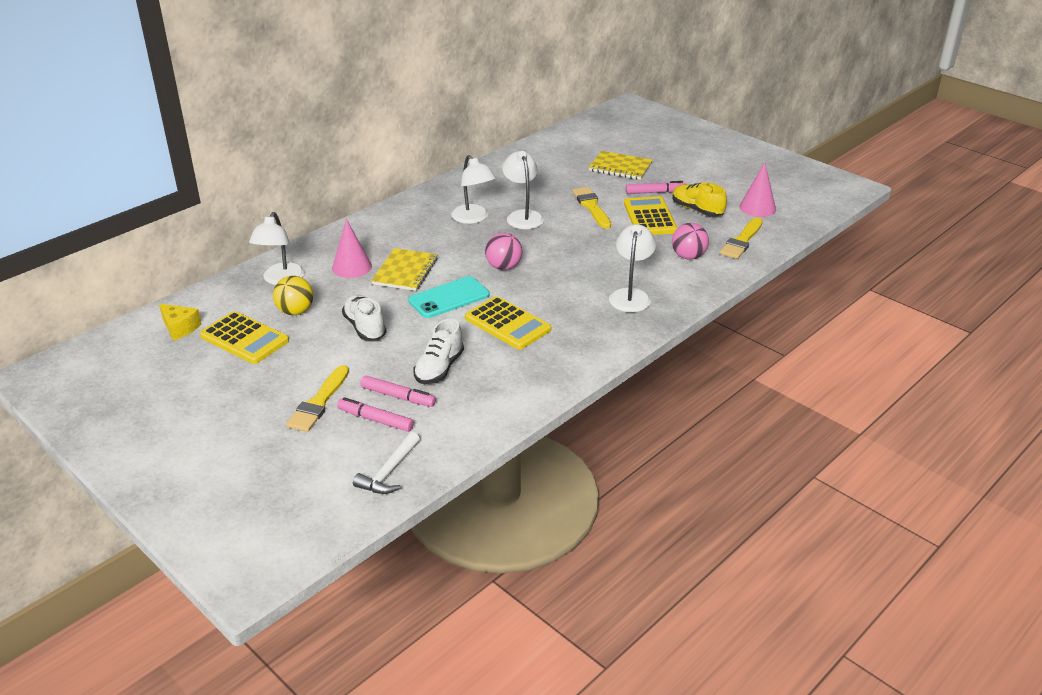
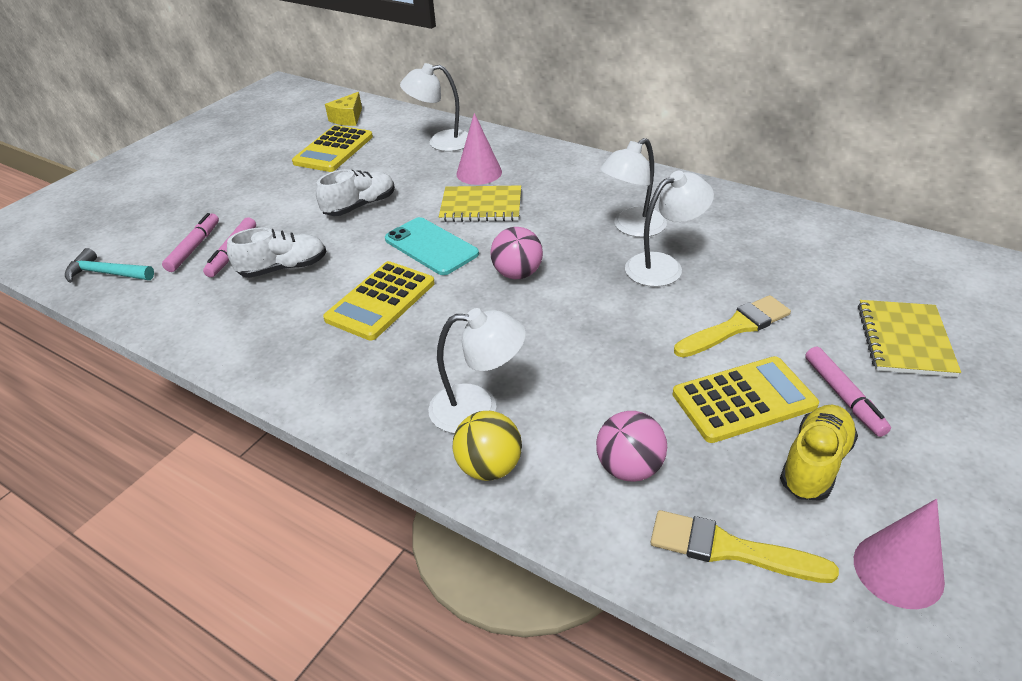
camera: 80 degrees right, 5 degrees up
(295, 311) = (384, 163): yellow ball -> yellow ball (489, 467)
(319, 402) = (227, 210): yellow brush -> none
(389, 472) = (107, 273): white hammer -> turquoise hammer
(439, 368) = (283, 268): white shoe -> white shoe turned 150 degrees clockwise

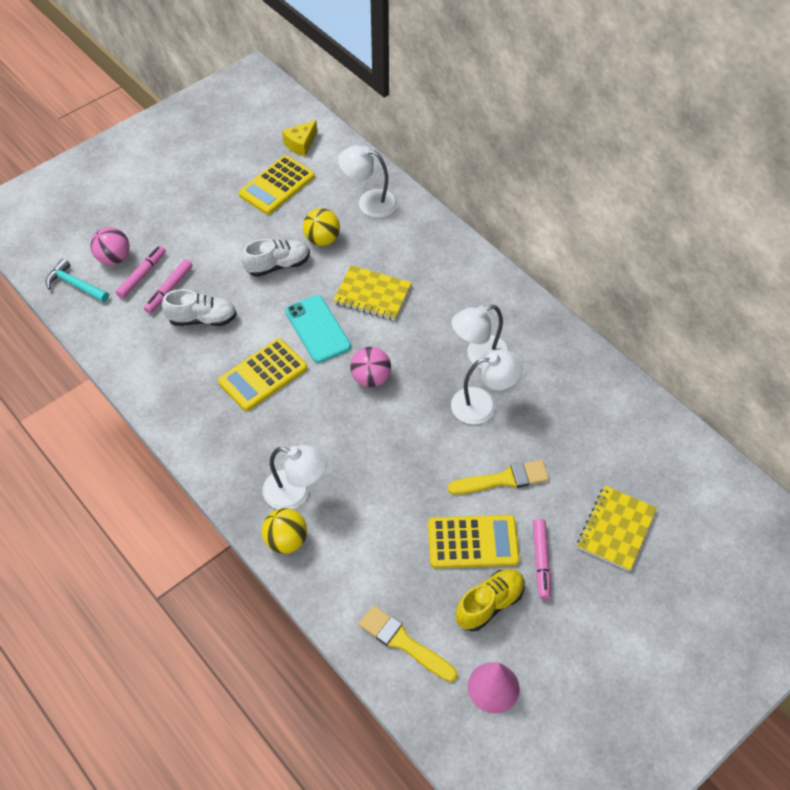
camera: 15 degrees right, 15 degrees up
(402, 177) = (322, 239): none -> yellow ball
(479, 173) = (386, 252): pink cone -> none
(629, 468) = (372, 569): pink ball -> pink ball (114, 258)

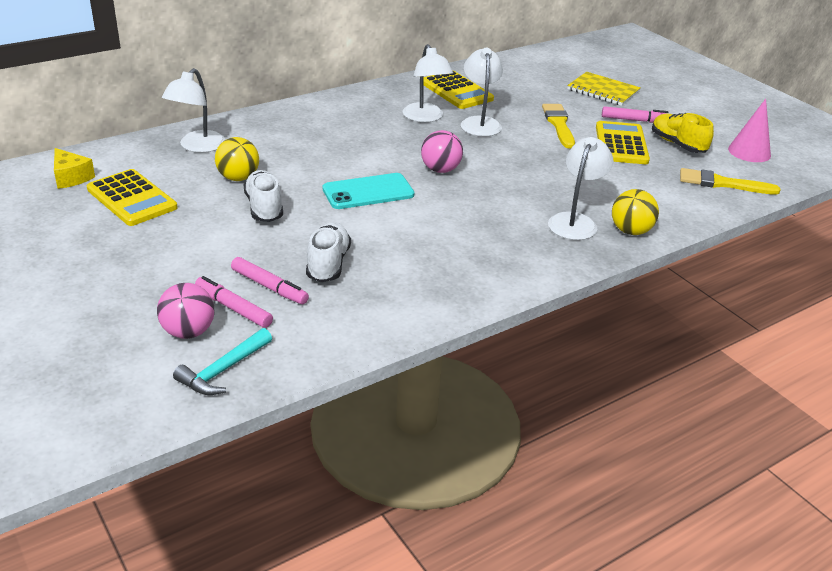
camera: 85 degrees left, 20 degrees down
(263, 375) = (423, 229): yellow calculator -> yellow calculator (456, 91)
(372, 294) = (331, 158): yellow notebook -> none
(404, 642) = (722, 183): yellow brush -> yellow brush turned 60 degrees clockwise

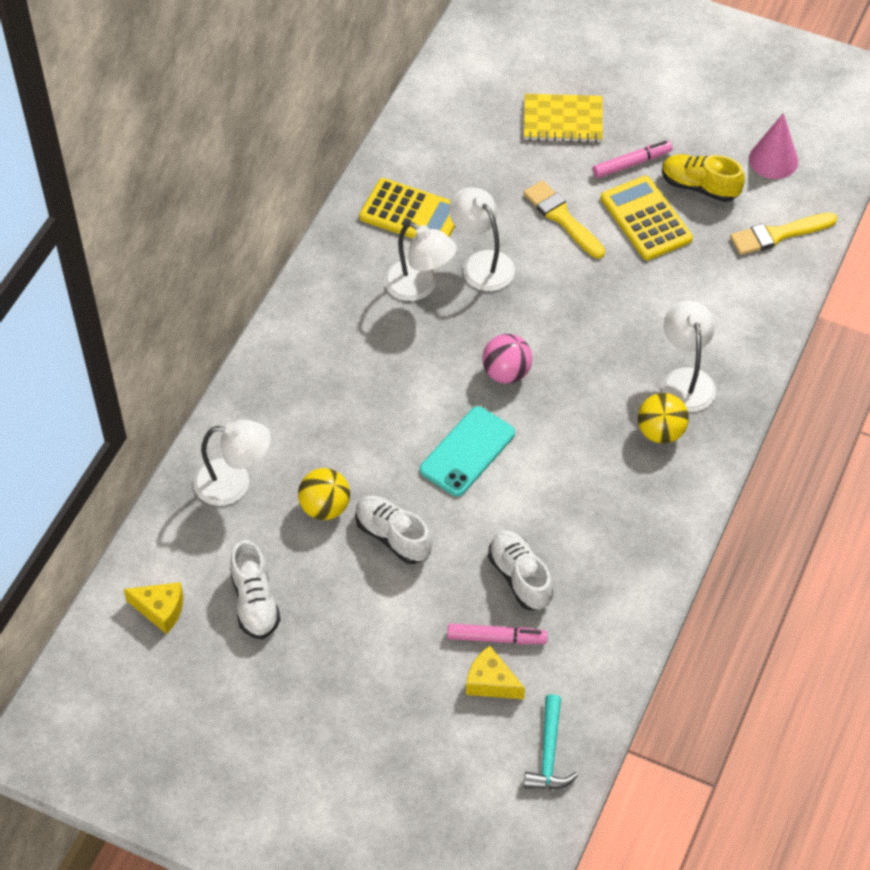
camera: 30 degrees left, 20 degrees up
(132, 198) = (255, 602): yellow calculator -> white shoe
(188, 332) = (481, 732): pink ball -> none
(197, 147) = (234, 483): white lamp -> white lamp turned 75 degrees counterclockwise
(233, 308) = (491, 682): pink marker -> yellow cheese
(630, 231) = (742, 365): yellow ball -> yellow ball (660, 432)

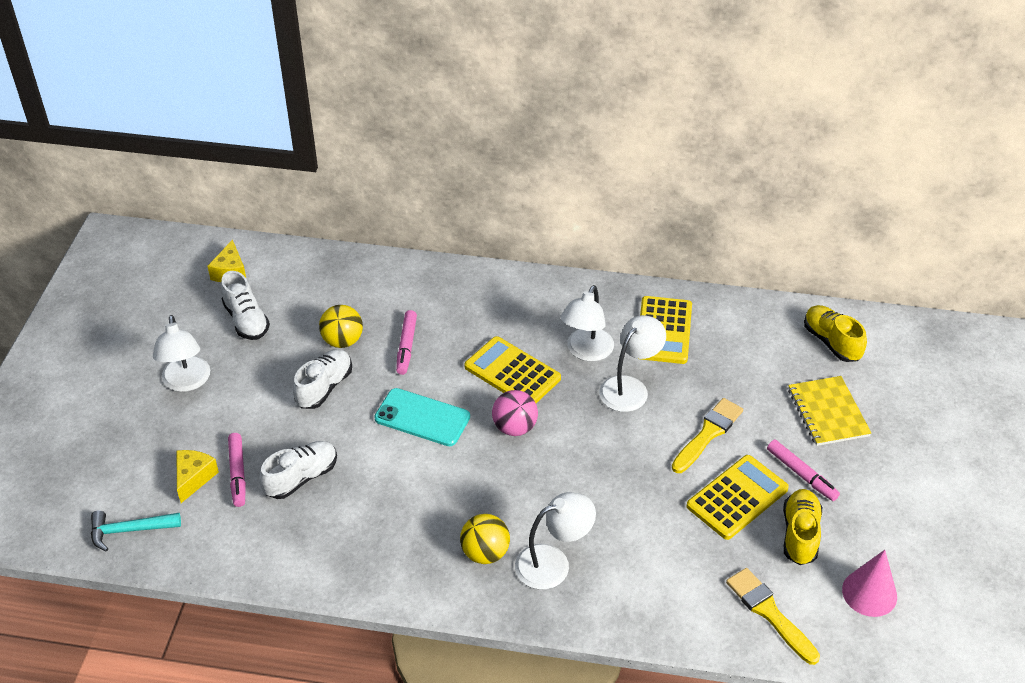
camera: 75 degrees right, 10 degrees down
(234, 483) = (352, 285): white lamp -> white lamp (186, 382)
(255, 602) = (246, 320): white shoe -> white shoe turned 90 degrees counterclockwise
(355, 447) = (406, 346): none -> pink marker
(428, 358) = (512, 373): none -> yellow calculator
(473, 87) = (831, 342): none -> yellow shoe

